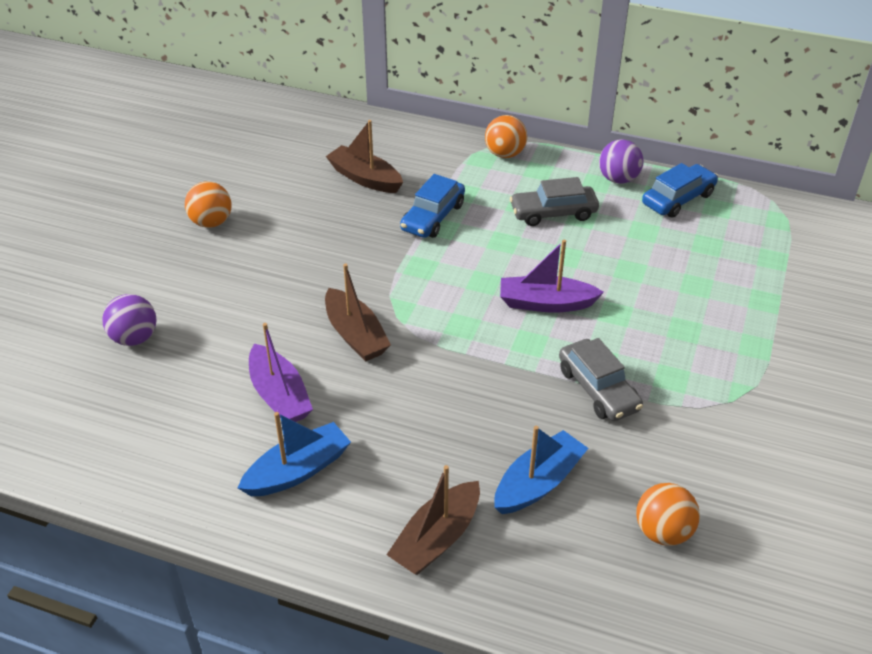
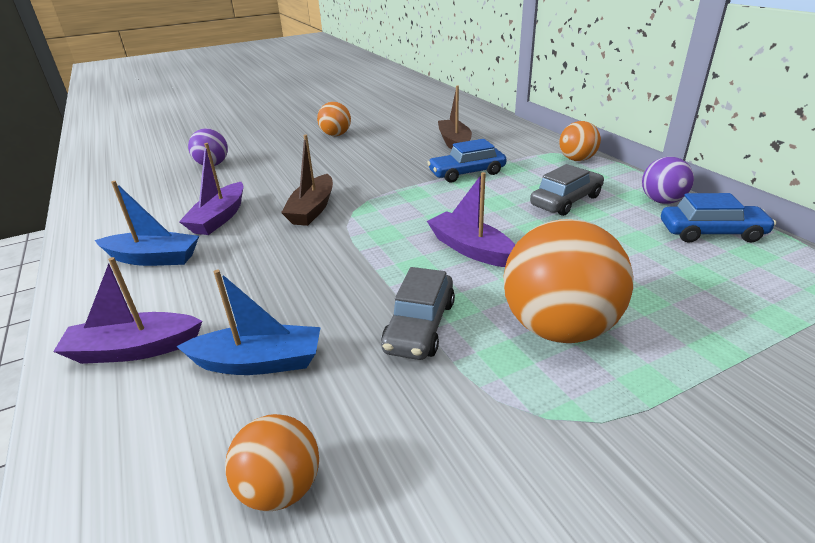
camera: 45 degrees right, 10 degrees down
(437, 538) = (134, 349): brown boat -> purple boat
(553, 213) = (566, 201): grey car -> grey car turned 105 degrees clockwise
(675, 337) = (558, 328): none -> orange ball

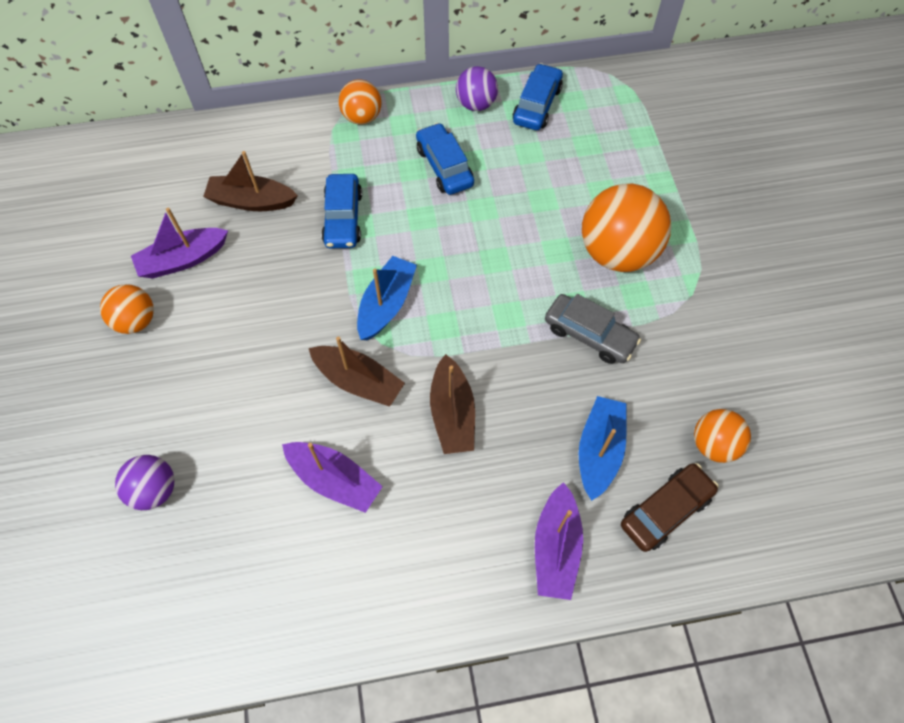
camera: 75 degrees left, 30 degrees up
(153, 258) = (402, 547): blue boat -> blue boat (386, 304)
(170, 443) = (665, 510): none -> brown car
(290, 257) = (452, 413): none -> brown boat
(471, 249) = (497, 267): purple boat -> purple boat (183, 259)
(566, 201) = (444, 166): grey car -> blue car

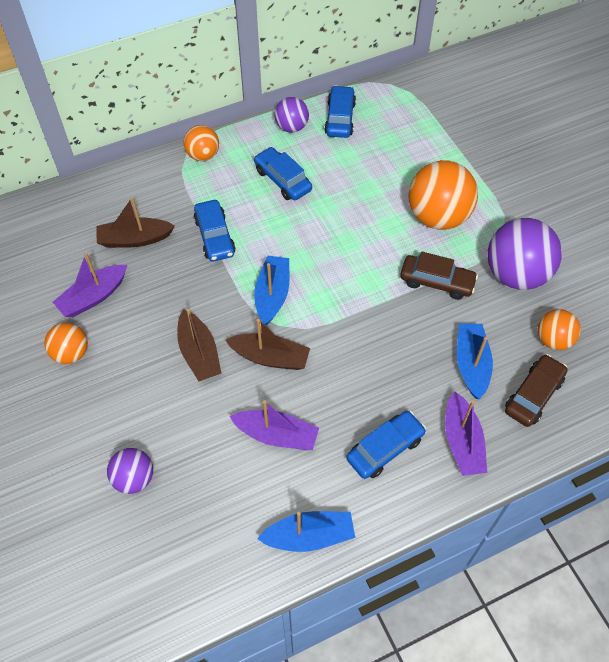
camera: 15 degrees left, 5 degrees down
(331, 617) = (309, 536): none -> blue boat
(452, 413) = (352, 364): brown boat -> brown boat (199, 353)
(458, 531) = (385, 449): none -> blue car
(589, 334) = (436, 282): grey car -> brown car
(692, 348) = (516, 274): none -> purple ball

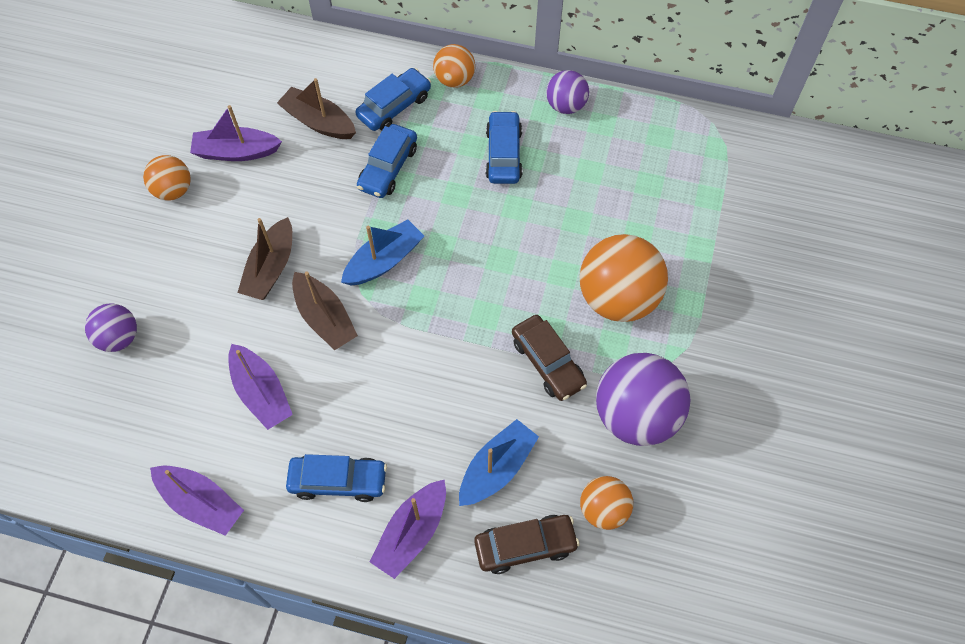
camera: 40 degrees right, 5 degrees up
(309, 536) = (201, 503): blue boat -> purple boat
(340, 118) = (623, 127): blue car -> blue car (394, 106)

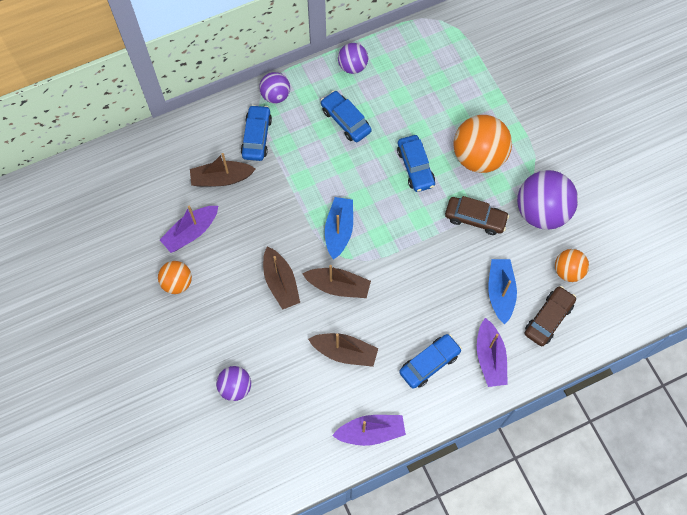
camera: 40 degrees left, 5 degrees up
(261, 393) = (344, 352): purple boat -> brown boat
(388, 168) = (289, 176): blue car -> blue car (415, 167)
(454, 80) = (275, 95): orange ball -> purple ball

